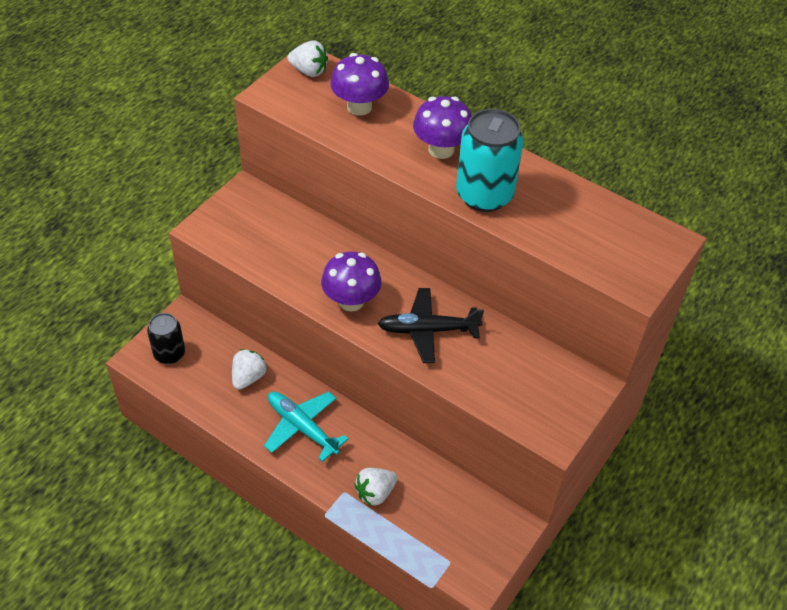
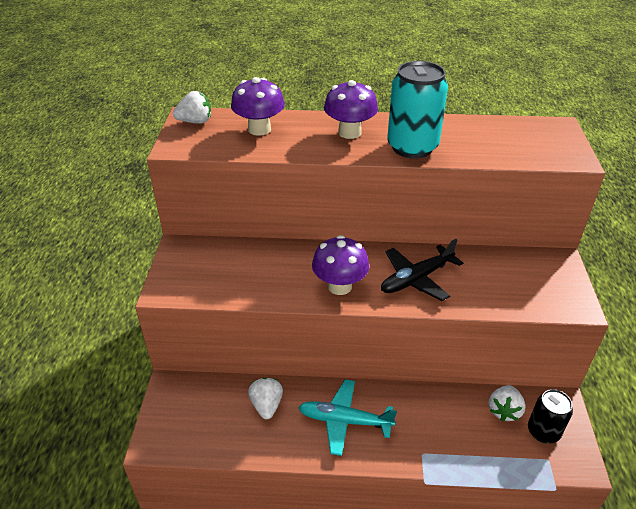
camera: 30 degrees left, 10 degrees down
(169, 354) = (180, 423): black can -> black can (543, 431)
(375, 493) = (446, 439): white strawberry -> white strawberry (504, 410)

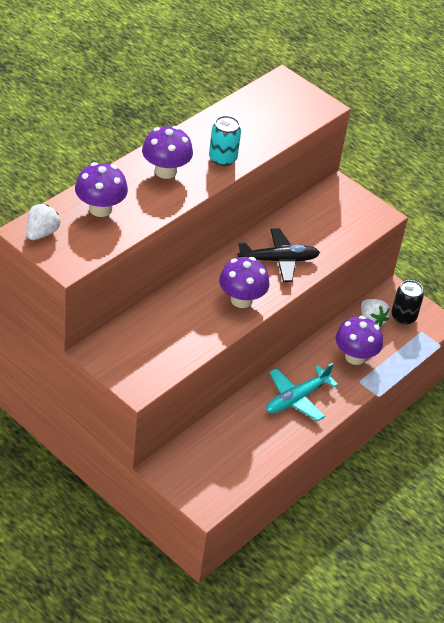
camera: 55 degrees left, 5 degrees up
(266, 405) = (240, 428): white strawberry -> none
(412, 147) = (222, 158): turquoise can -> turquoise can, size x0.61
(417, 279) = (278, 260): black plane -> black plane turned 105 degrees counterclockwise
(446, 429) = (355, 356): none -> purple mushroom

